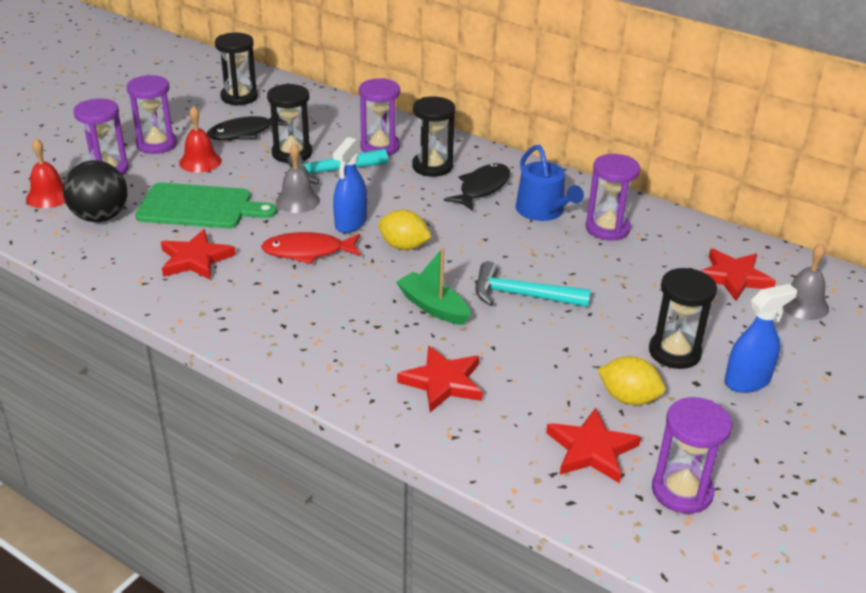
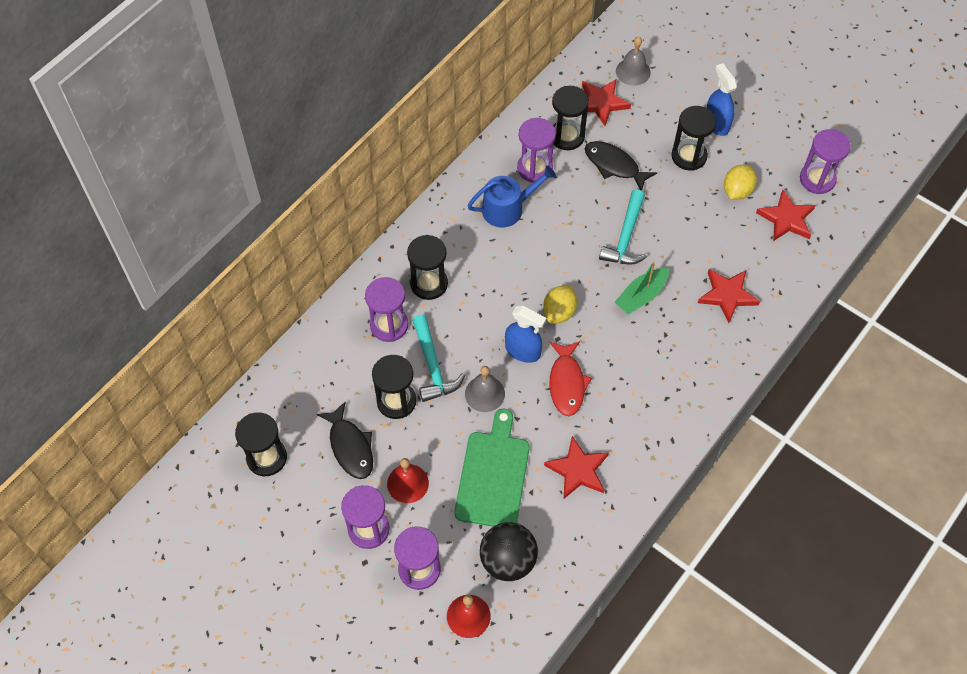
camera: 85 degrees left, 25 degrees up
(482, 188) = (469, 248): black fish -> black fish (614, 165)
(666, 251) = (567, 136): none -> black hourglass

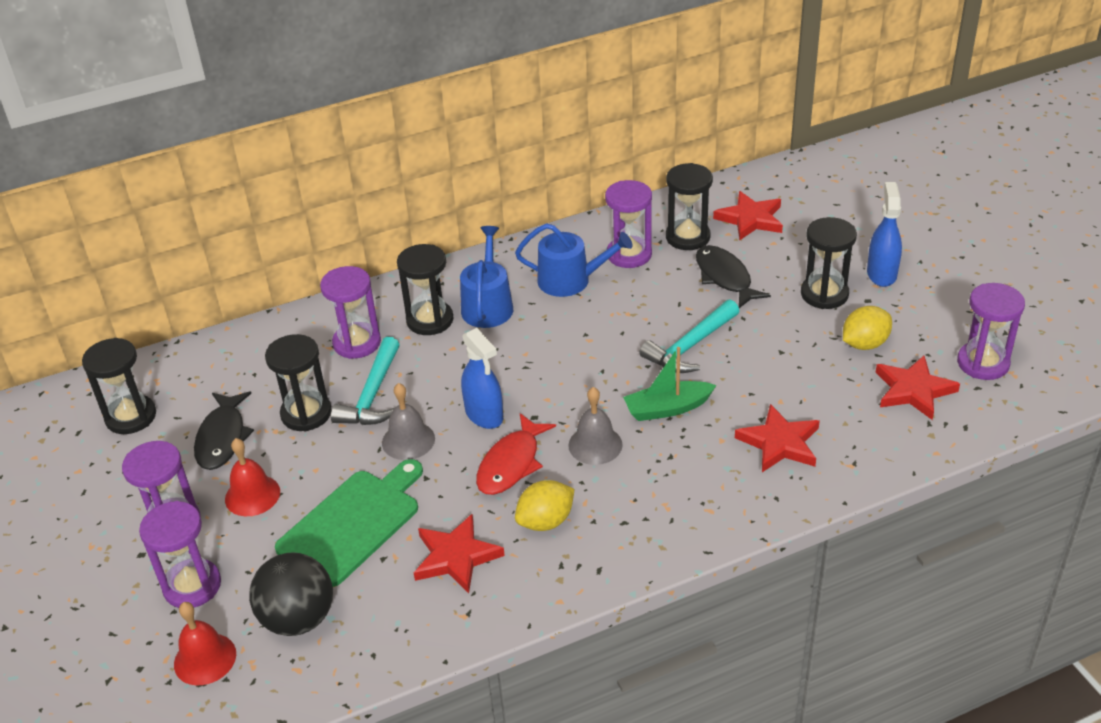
camera: 30 degrees right, 20 degrees down
(462, 254) = (487, 305): none -> blue watering can
(559, 312) = (555, 392): yellow lemon -> yellow lemon (546, 521)
(633, 71) = (809, 202): grey bell -> grey bell (595, 445)

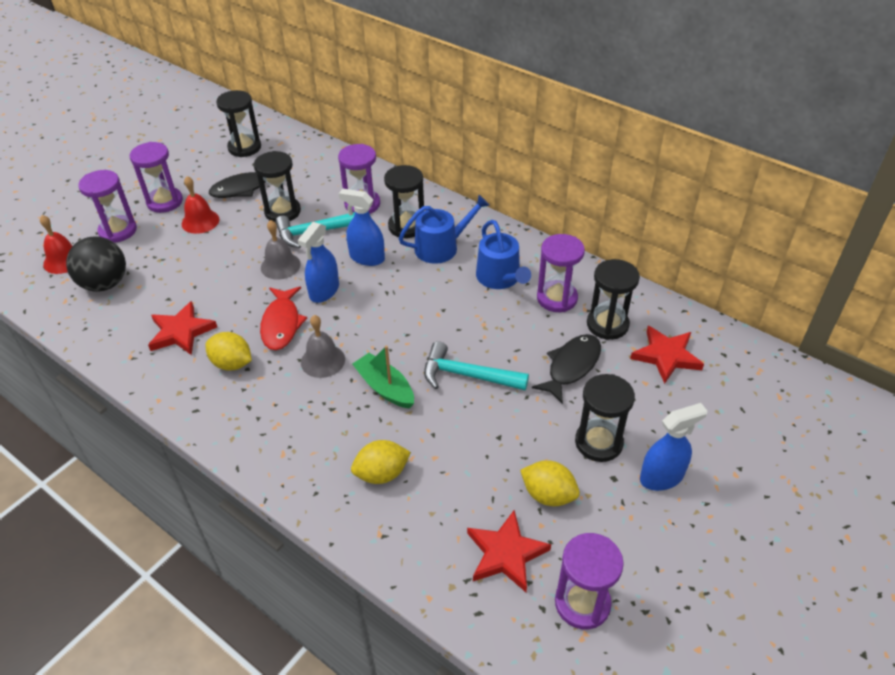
camera: 60 degrees right, 5 degrees up
(353, 523) = (193, 273): green cutting board -> none
(456, 366) = (367, 258): none -> blue spray bottle
(511, 463) = (281, 324): red fish -> red fish turned 90 degrees counterclockwise
(779, 443) = (382, 474): red star -> yellow lemon

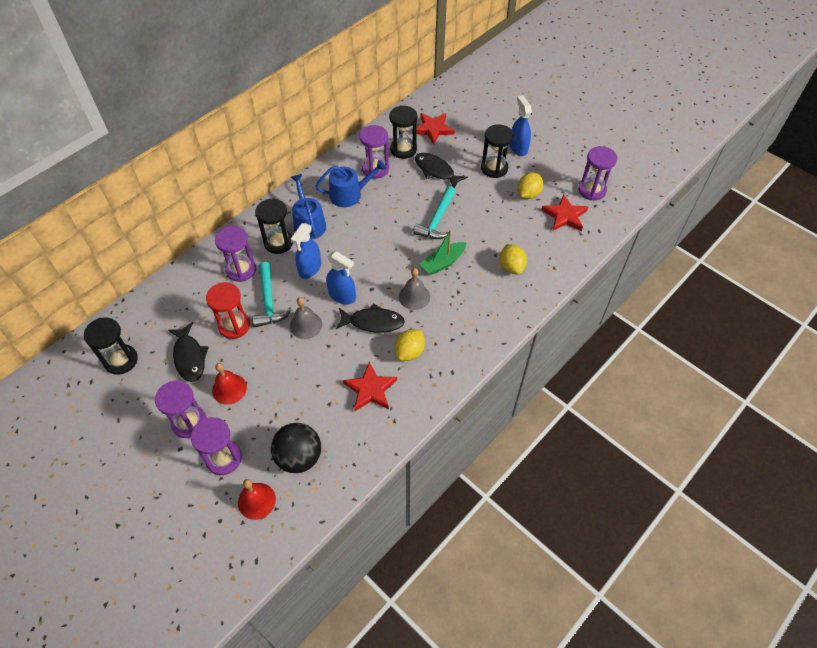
camera: 85 degrees left, 10 degrees up
(281, 324) = (373, 322): red fish -> black fish
(282, 212) = (234, 325): black hourglass -> red hourglass

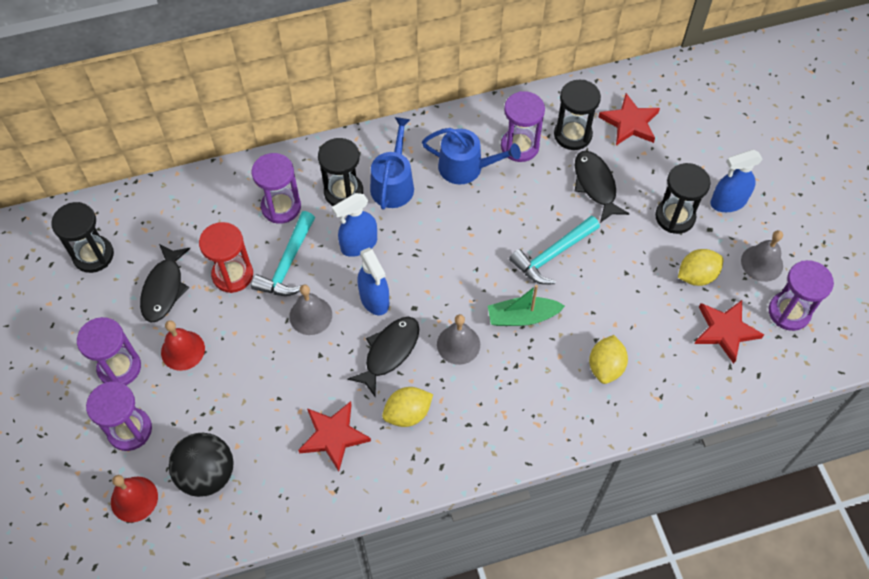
camera: 30 degrees right, 5 degrees up
(373, 322) = (389, 352): black fish -> black fish turned 90 degrees counterclockwise
(518, 148) = (728, 202): blue spray bottle -> blue spray bottle turned 120 degrees counterclockwise
(559, 171) = (762, 263): none -> grey bell

